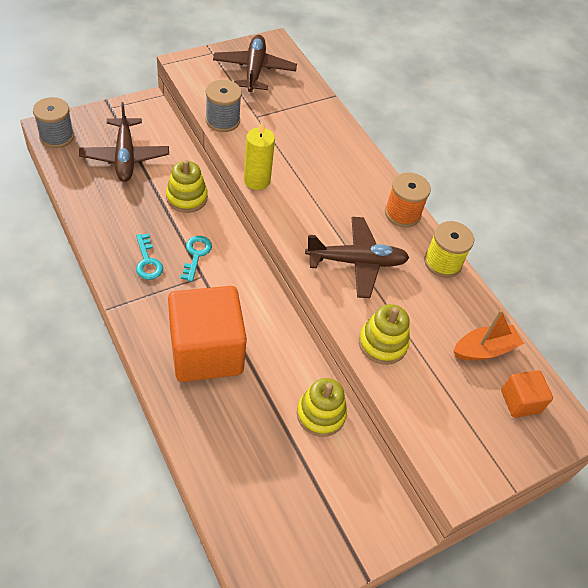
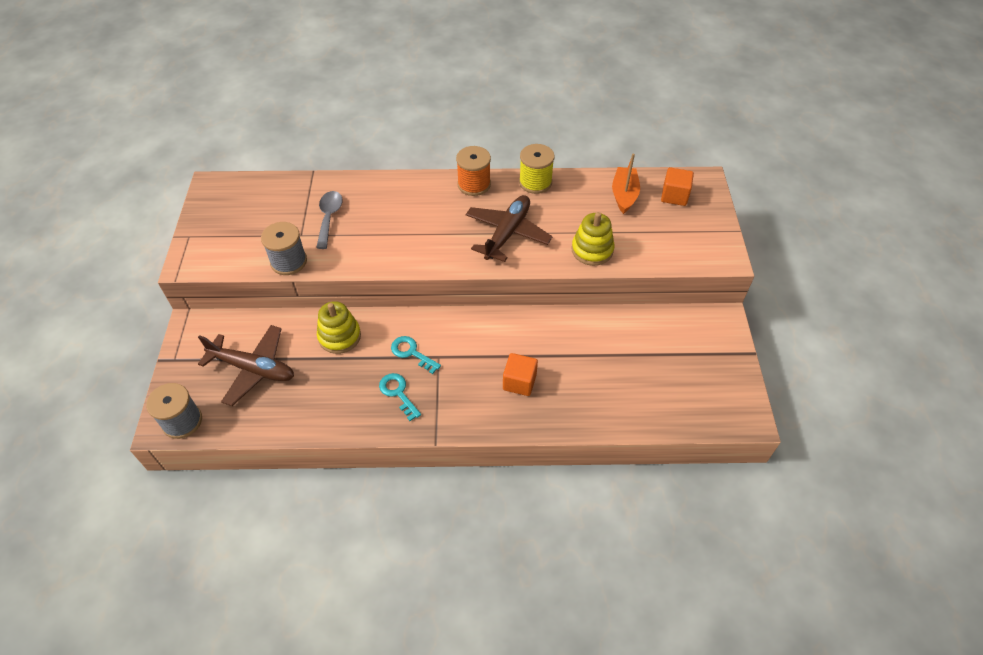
camera: 55 degrees left, 0 degrees up
(147, 261) = (398, 393): turquoise key -> turquoise key turned 135 degrees counterclockwise
(206, 351) = (519, 382): orange cube -> orange cube, size x0.46
(254, 70) = (238, 214): brown plane -> none
(257, 180) = (380, 264): yellow candle -> none
(288, 126) = (329, 217): none -> grey spoon
(321, 414) = (613, 327): yellow stacking toy -> none

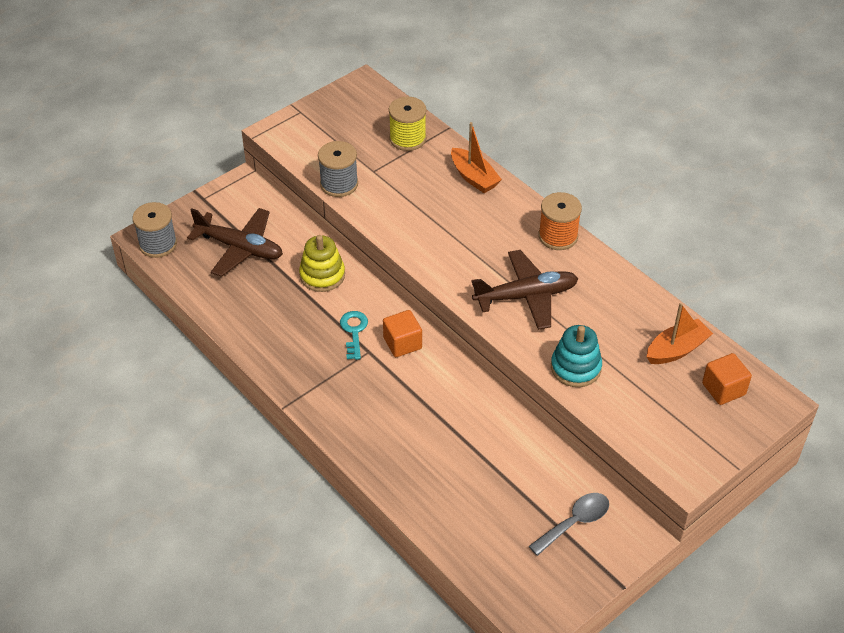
camera: 50 degrees right, 5 degrees down
(253, 369) = (240, 248): brown plane -> brown plane turned 45 degrees counterclockwise
(329, 217) = (410, 174): grey spoon -> grey spoon (574, 522)
(374, 189) = (474, 177): none -> orange boat
(398, 393) = (306, 350): turquoise key -> none
(519, 382) = (399, 423): orange cube -> orange cube (402, 343)
(535, 182) = (613, 276): yellow spool -> yellow spool (407, 139)
(592, 250) = (575, 368): yellow stacking toy -> turquoise stacking toy

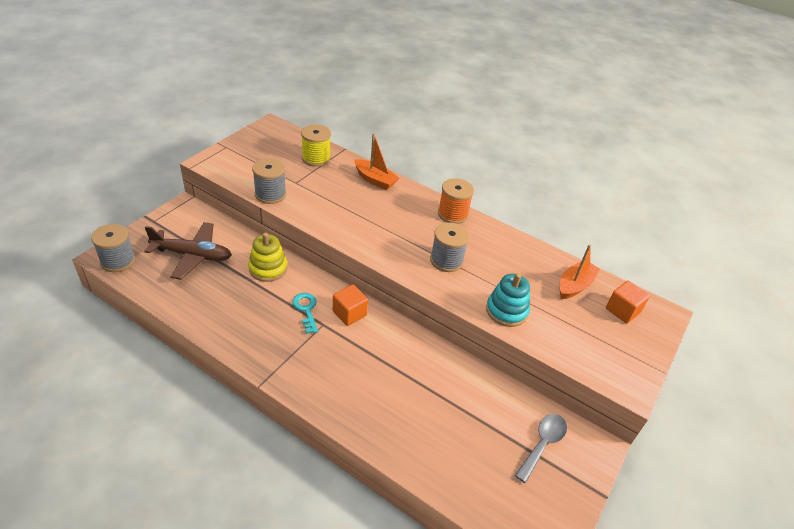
camera: 20 degrees left, 5 degrees down
(526, 296) = (446, 260): brown plane -> grey spool

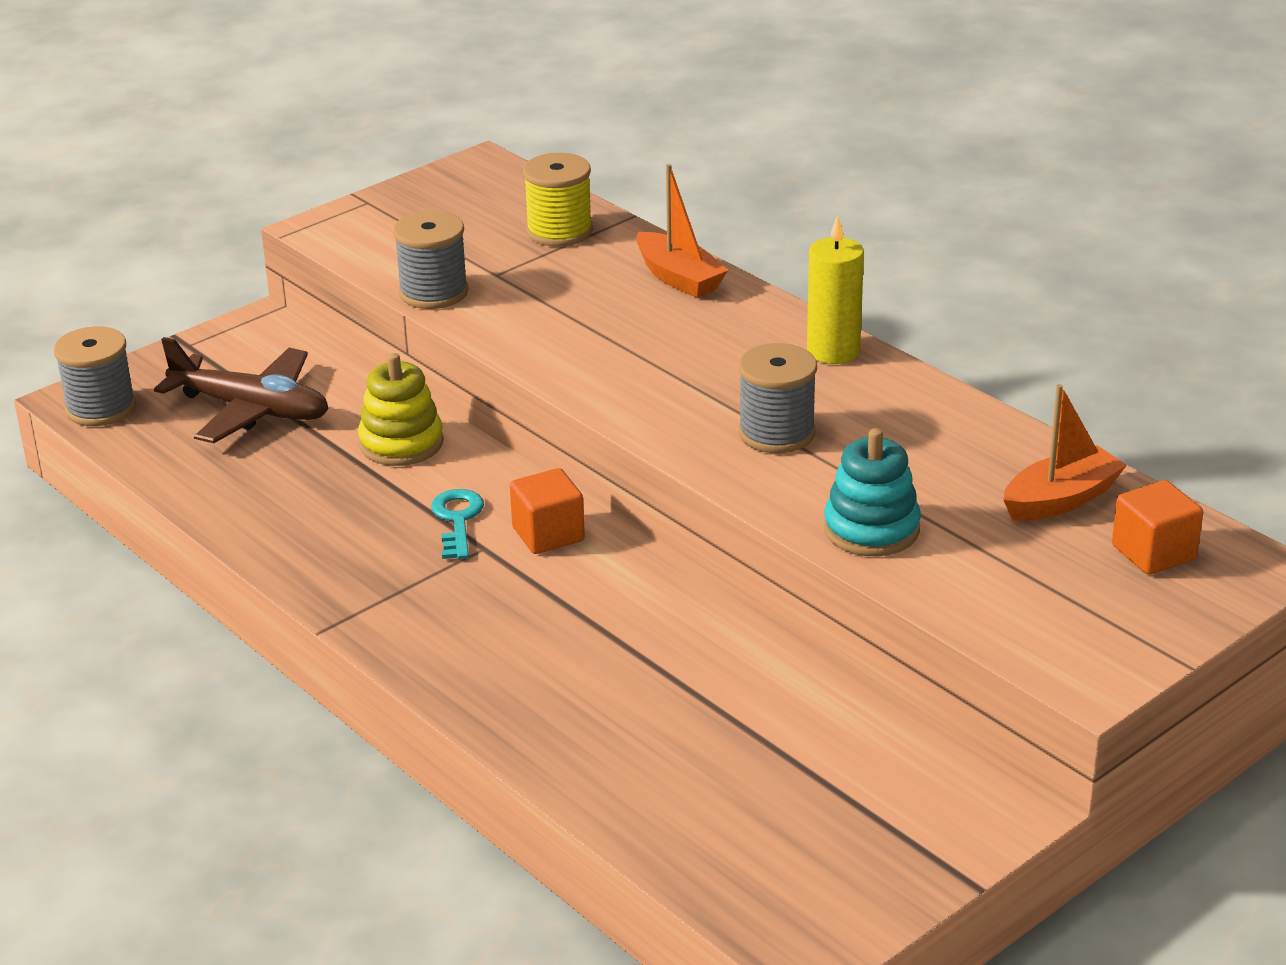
camera: 20 degrees right, 10 degrees down
(452, 214) = (833, 351): orange spool -> yellow candle
(542, 444) = (880, 790): grey spoon -> none

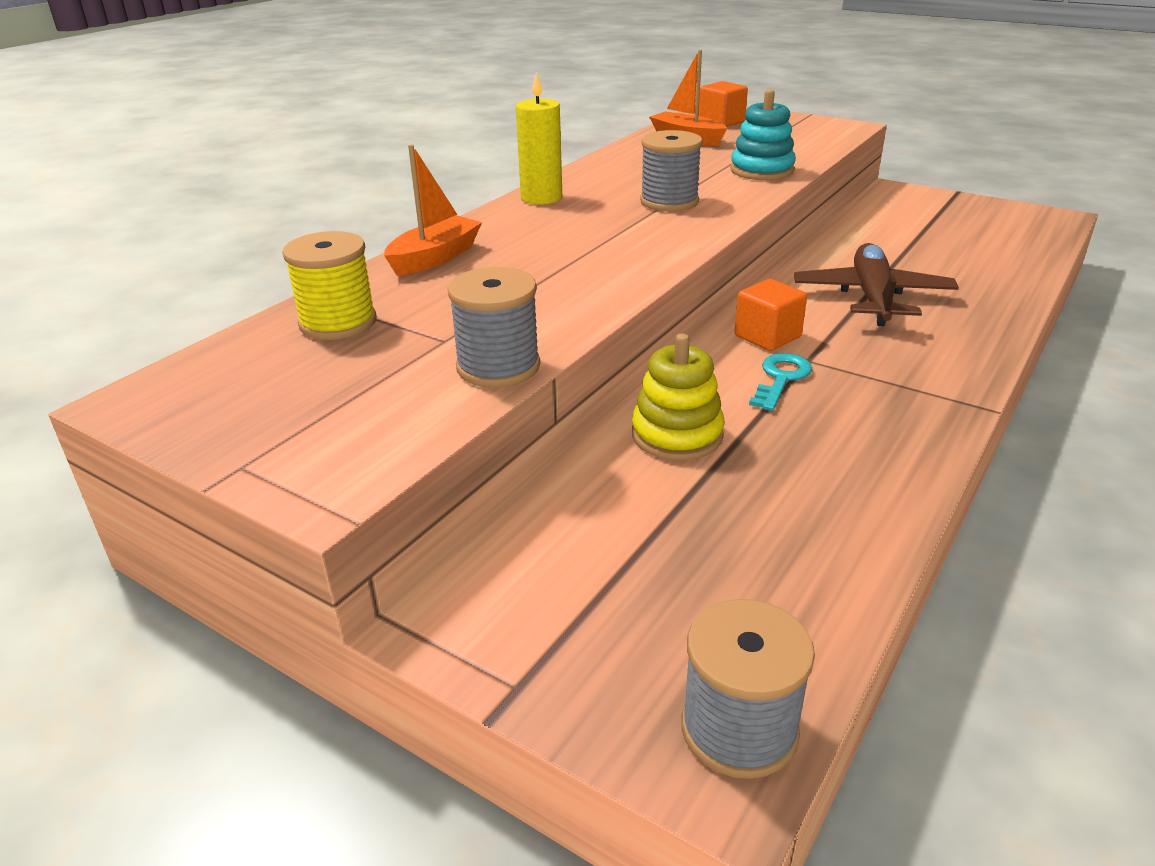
camera: 105 degrees left, 0 degrees up
(252, 410) = (665, 561): brown plane -> brown plane (872, 297)
(457, 520) = (781, 379): turquoise key -> turquoise key turned 135 degrees clockwise

